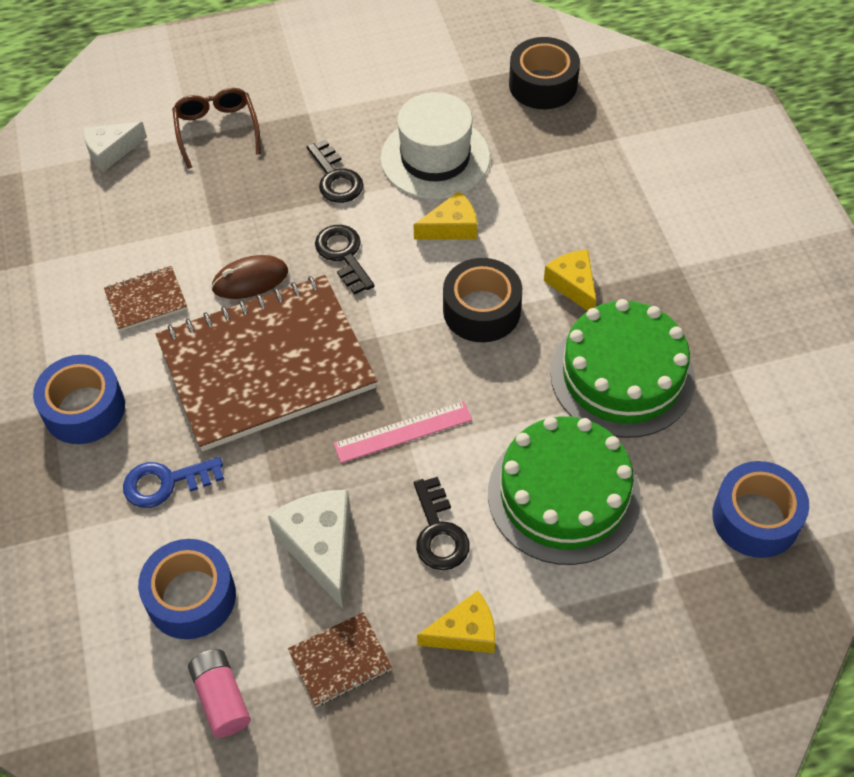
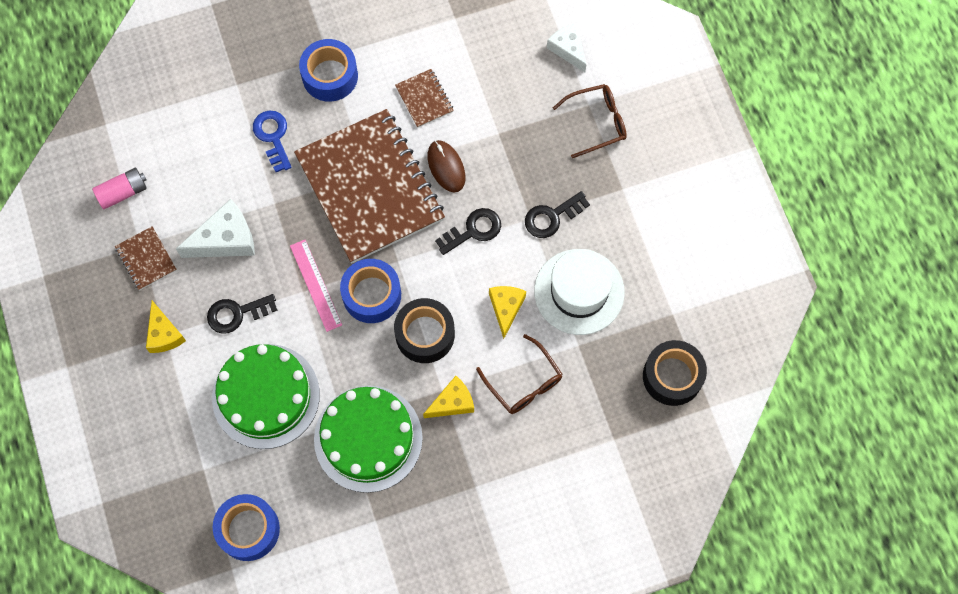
camera: 85 degrees right, 15 degrees up
(191, 597) = (190, 165): blue tape -> blue tape (372, 295)
(451, 227) = (506, 308): yellow cheese -> yellow cheese turned 150 degrees counterclockwise
(548, 214) = (524, 382): none -> brown glasses

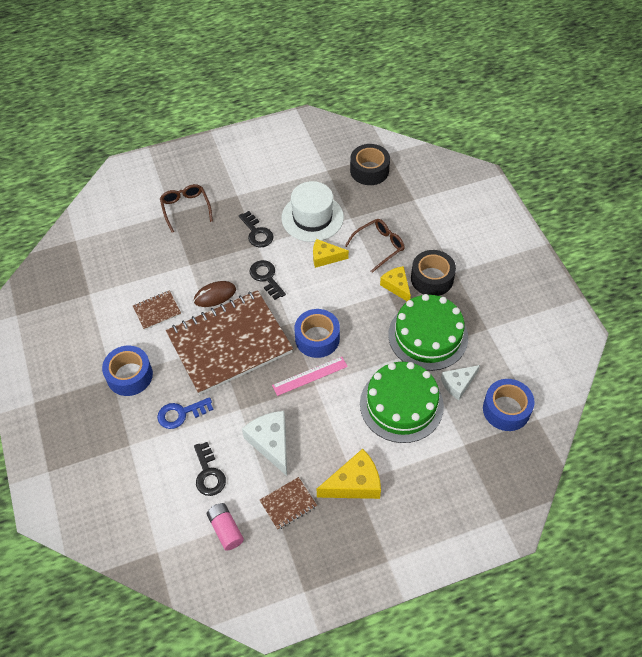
camera: 90 degrees left, 15 degrees down
(164, 334) = (354, 483): yellow cheese -> yellow cheese, size x1.50
(236, 313) = (335, 430): black key -> black key (208, 474)
(425, 334) = (347, 304): black tape -> black tape (432, 278)
(568, 49) = (126, 225): white cheese -> white cheese (458, 384)

